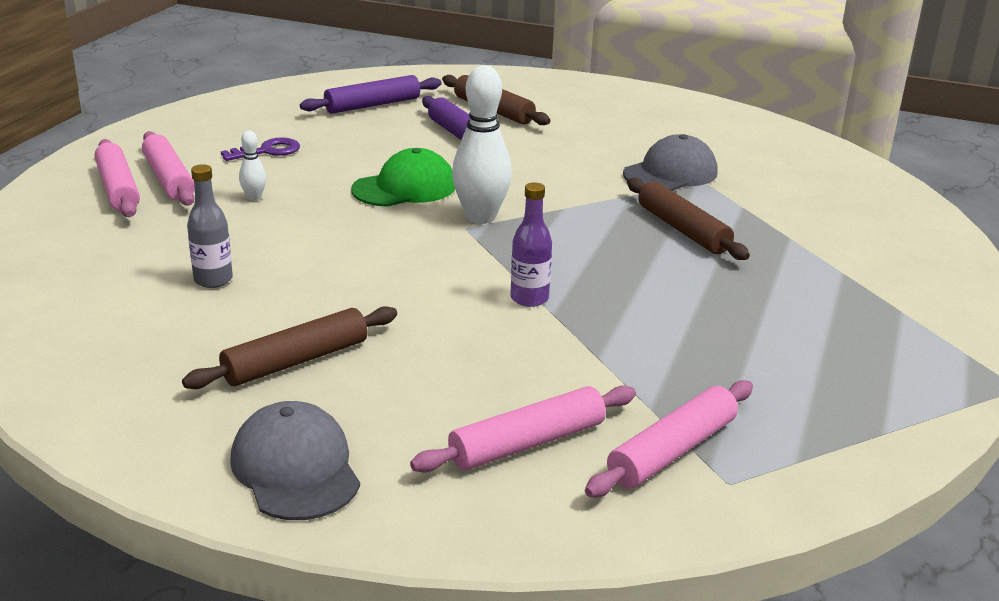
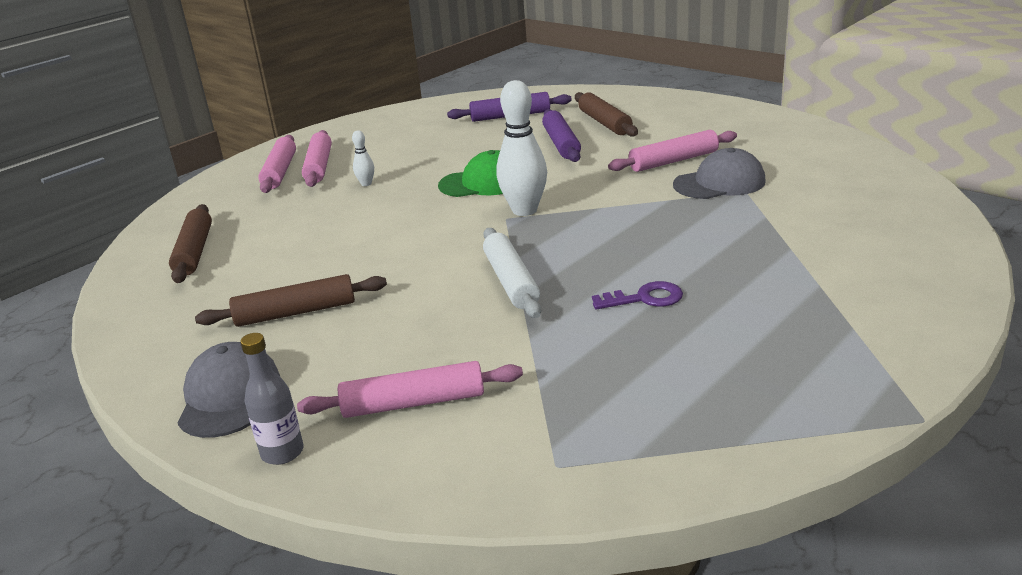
camera: 25 degrees right, 0 degrees up
(213, 280) = (289, 244): grey bottle -> grey bottle (282, 452)
(267, 151) = (404, 149): purple key -> purple key (645, 298)
(529, 298) = (511, 281): purple bottle -> white rolling pin
(672, 451) = (528, 429): pink rolling pin -> pink rolling pin (673, 161)
(683, 230) = (692, 233): brown rolling pin -> brown rolling pin (194, 252)

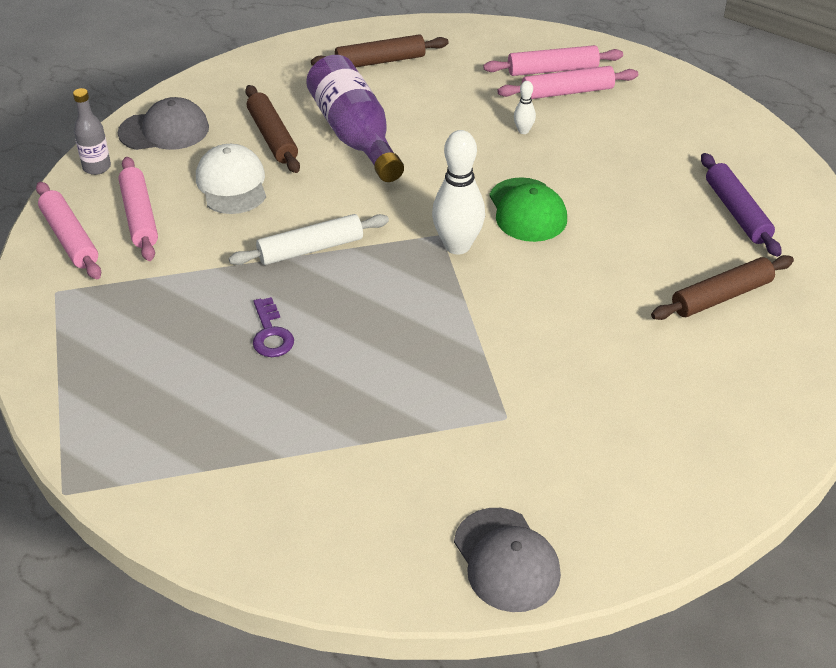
camera: 80 degrees right, 15 degrees up
(324, 262) = (355, 135): none -> purple bottle
(375, 336) = (232, 184): none -> white cap
(561, 144) = (644, 262): purple rolling pin -> none
(673, 161) = (595, 359): pink rolling pin -> pink rolling pin (70, 238)
(719, 183) = (529, 397): grey cap -> grey cap (506, 560)

